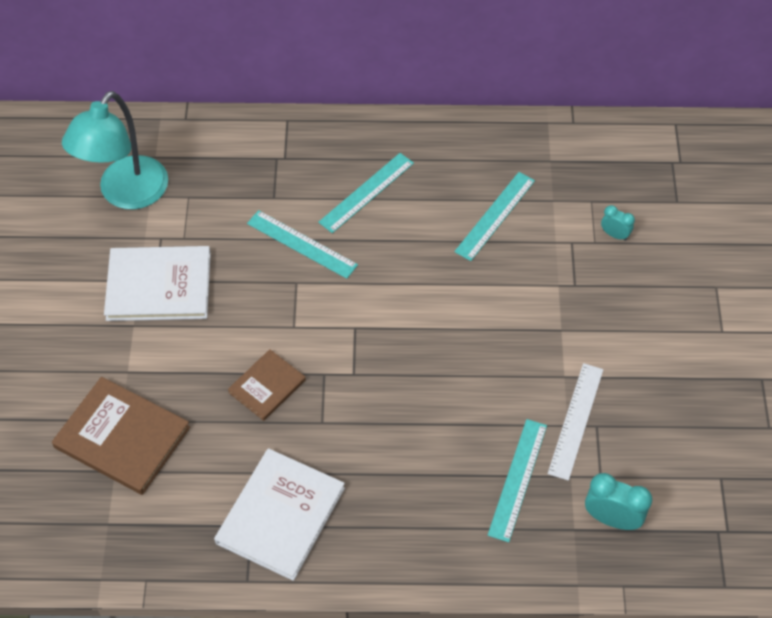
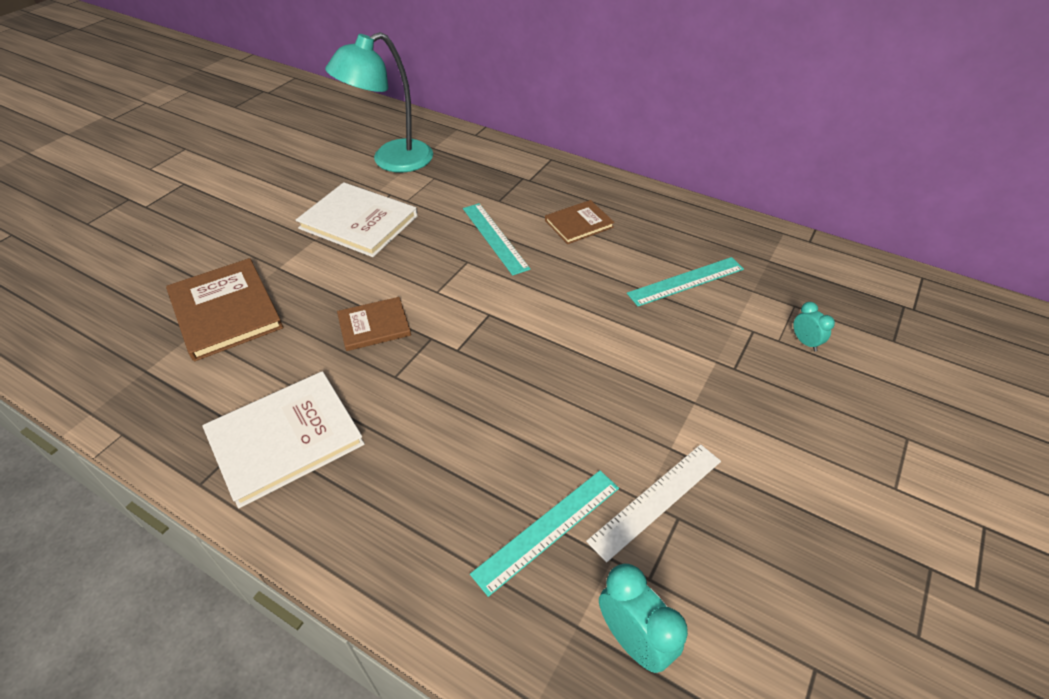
camera: 30 degrees right, 10 degrees down
(367, 192) = (579, 224): turquoise ruler -> brown book

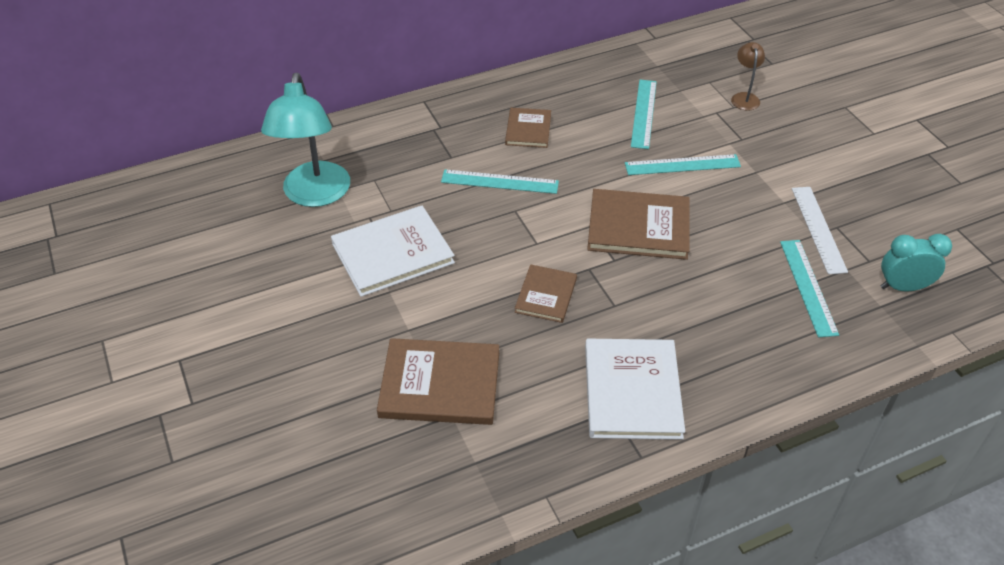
camera: 55 degrees left, 0 degrees up
(518, 347) = (638, 227): none -> brown book
(641, 340) = (682, 165): none -> turquoise ruler
(805, 342) = (744, 97): turquoise clock -> brown lamp

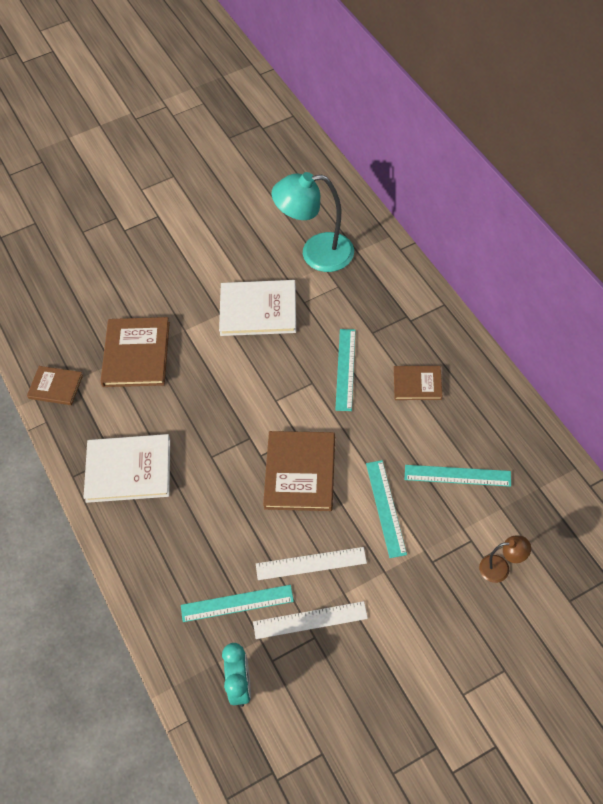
camera: 90 degrees right, 10 degrees up
(392, 253) = (258, 310): white book -> white book turned 60 degrees counterclockwise
(546, 295) = (220, 410): brown book -> brown book (55, 387)
(752, 225) = (311, 563): none -> white ruler

